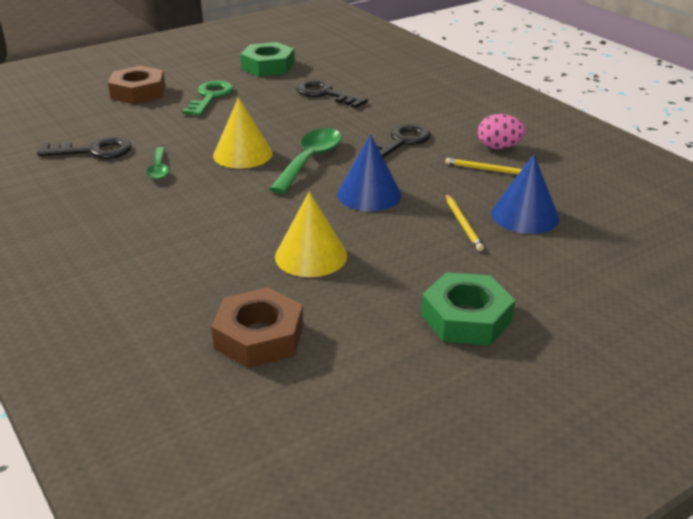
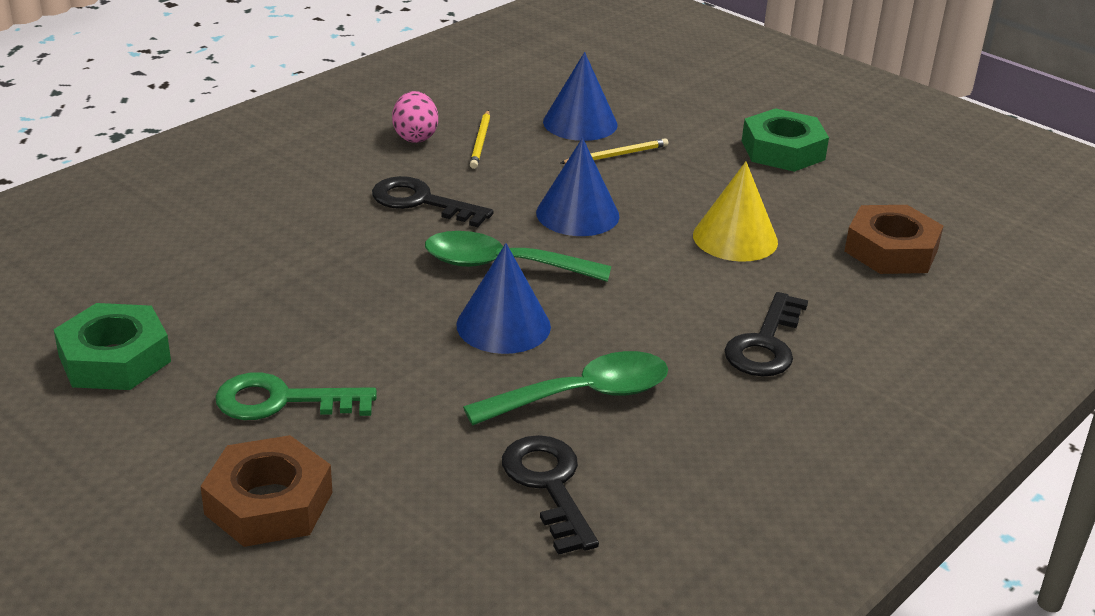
camera: 105 degrees left, 0 degrees up
(159, 169) = (583, 395): green spoon -> green spoon, size x1.79
(243, 154) = (503, 325): yellow cone -> blue cone
(325, 94) = (253, 278): black key -> black key (766, 344)

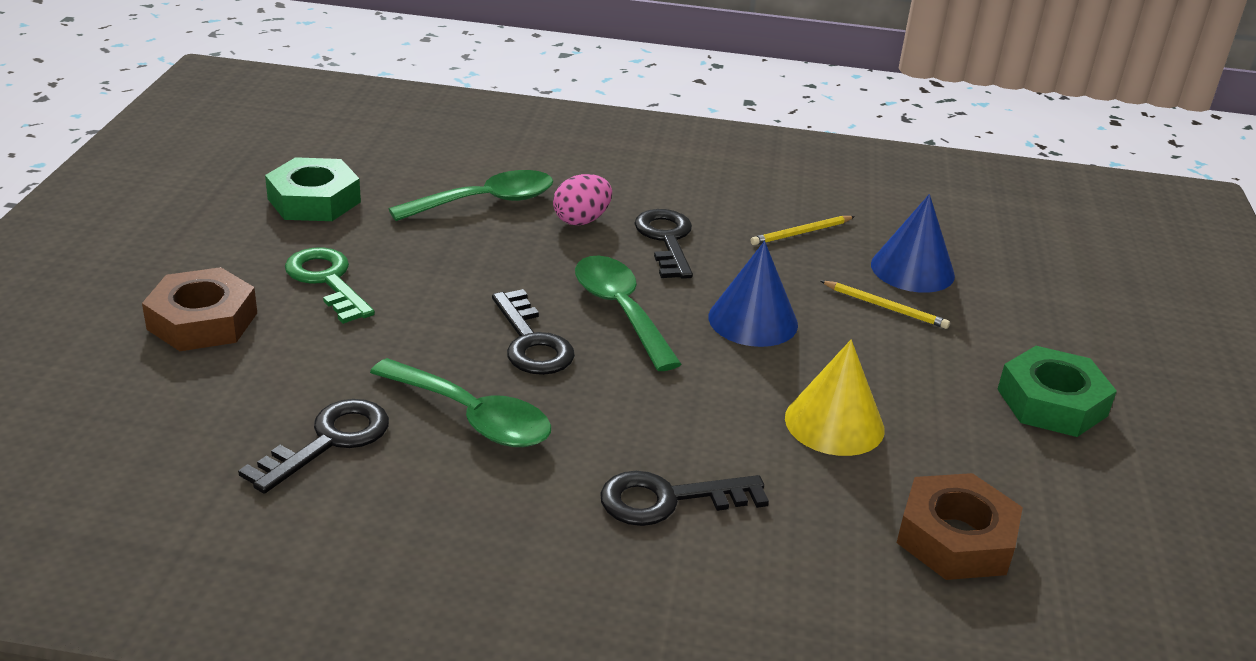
camera: 55 degrees right, 0 degrees up
(247, 263) = (486, 202): none -> green spoon
(415, 137) = (762, 202): pink egg -> pink egg (581, 220)
(503, 325) = (531, 342): blue cone -> black key

